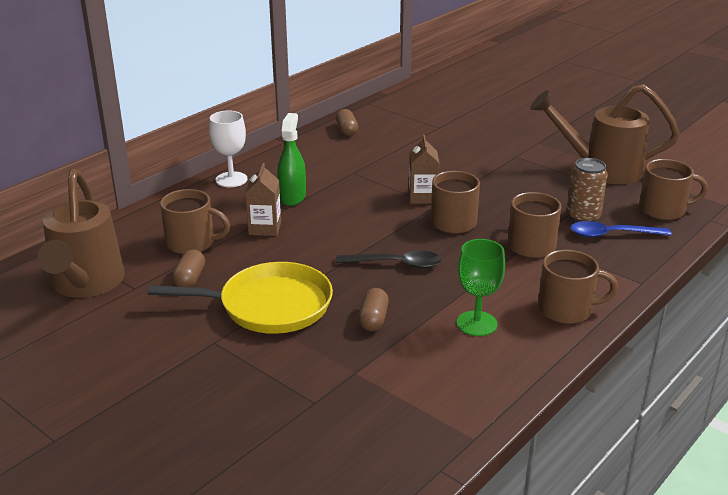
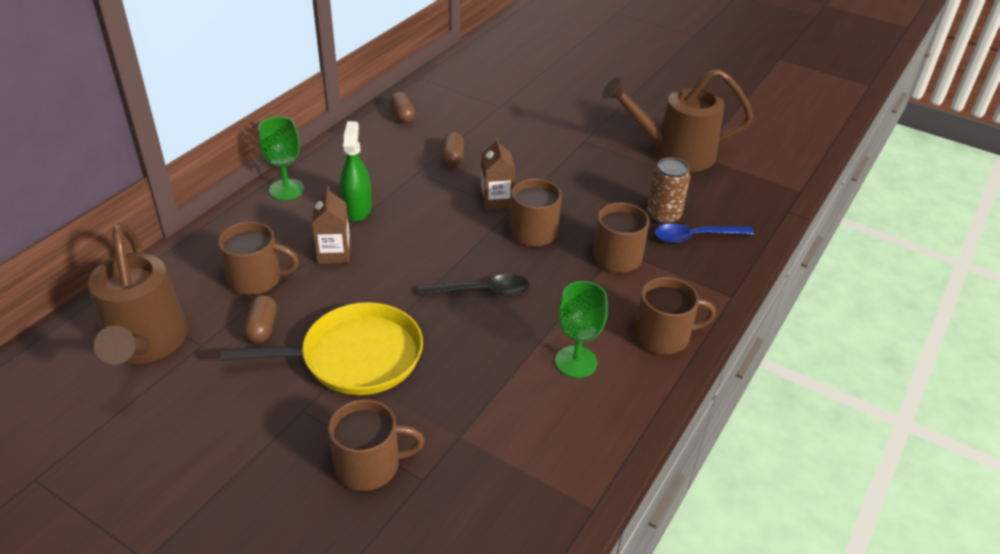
camera: 10 degrees left, 10 degrees up
(231, 179) = (286, 189): white goblet -> green goblet
(373, 319) = (468, 365): brown capsule -> brown capsule (452, 158)
(663, 210) = (741, 202): brown mug -> brown mug (369, 465)

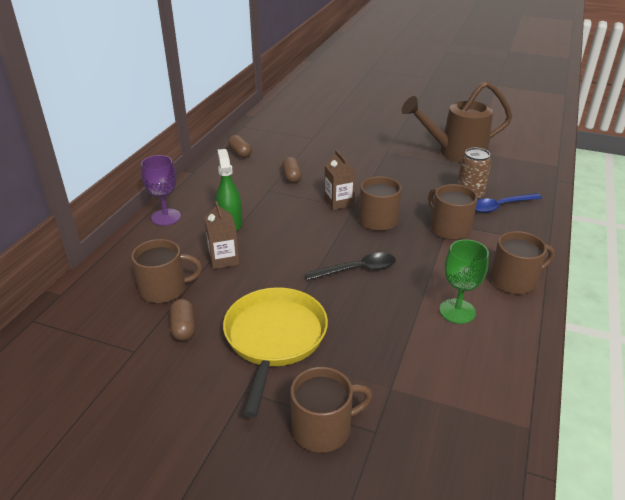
camera: 10 degrees left, 5 degrees down
(145, 345) = (81, 360): brown watering can -> none
(286, 189) = (166, 217): green goblet -> purple goblet
(355, 357) = (274, 338): yellow pan -> yellow pan turned 60 degrees counterclockwise

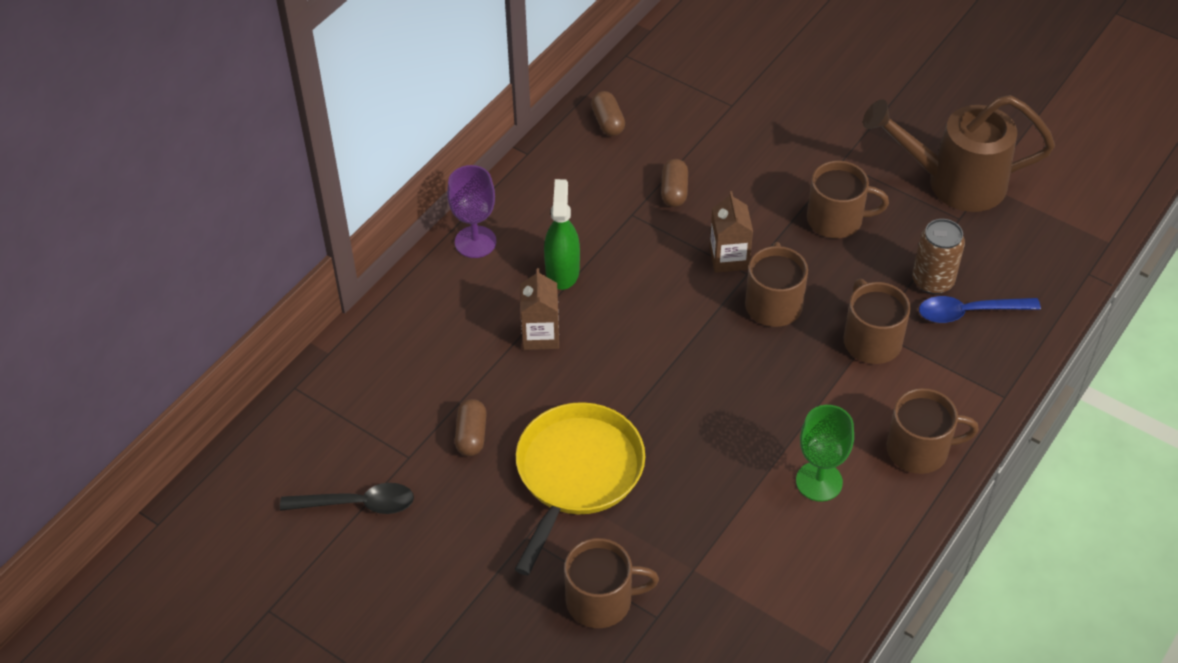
camera: 15 degrees right, 15 degrees up
(165, 289) = (457, 371): brown mug -> brown mug (836, 219)
(357, 269) = (713, 388): black spoon -> black spoon (358, 504)

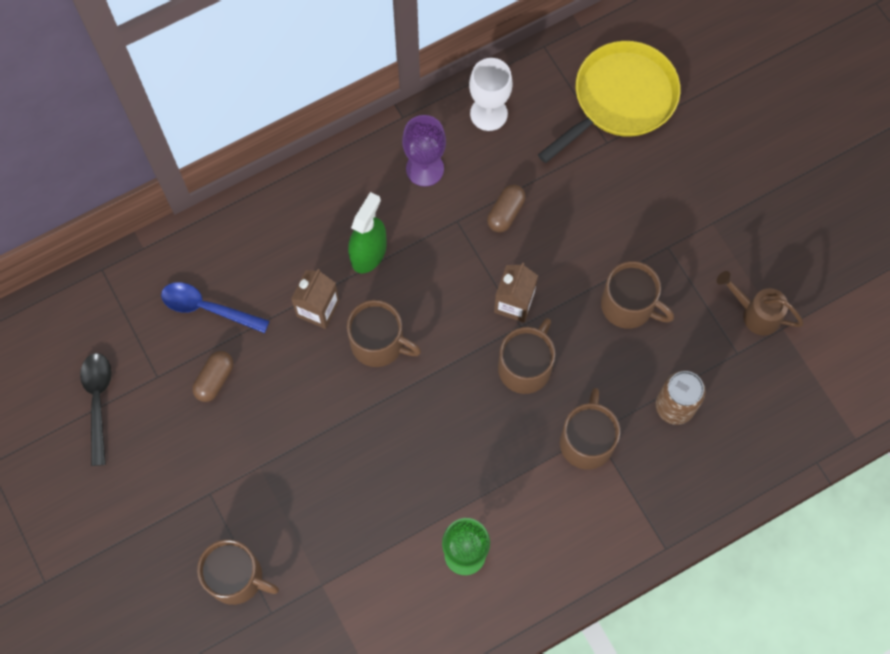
camera: 25 degrees right, 20 degrees up
(358, 504) = (98, 401): black spoon -> black spoon turned 120 degrees counterclockwise
(475, 242) = (313, 190): purple goblet -> purple goblet (425, 169)
(577, 473) = (278, 454): yellow pan -> yellow pan (620, 99)
(608, 122) = (488, 113): brown capsule -> white goblet
(919, 449) = (564, 564): brown mug -> brown mug (379, 343)
(953, 182) = (755, 313): brown watering can -> brown watering can, size x0.52
(968, 312) = (686, 452): blue spoon -> blue spoon (207, 308)

